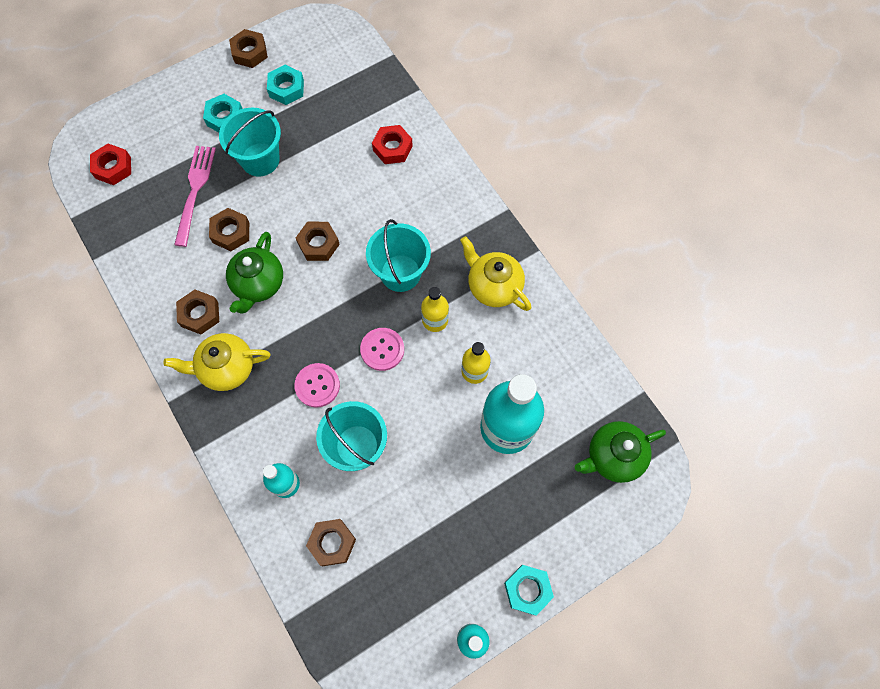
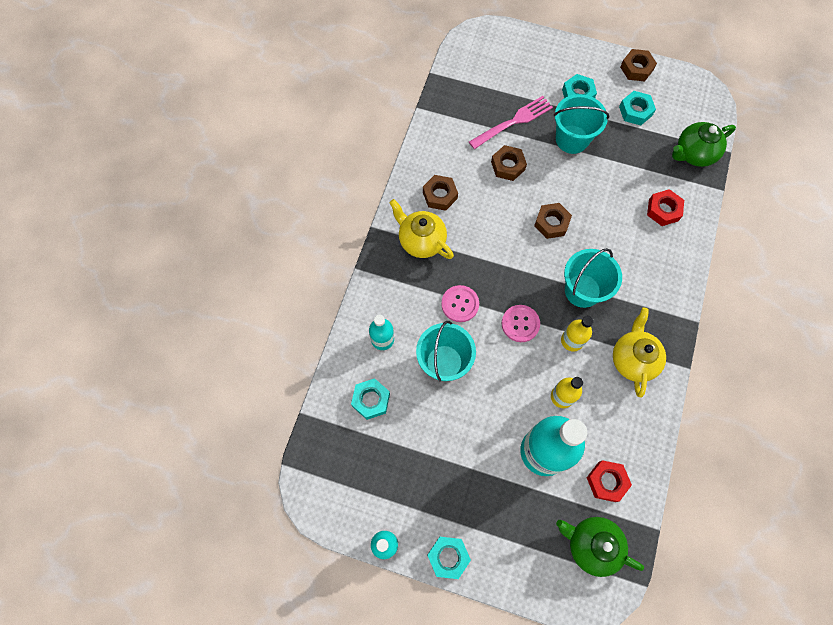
camera: 50 degrees right, 0 degrees up
(113, 167) = (482, 65): red nut -> red nut (607, 481)
(258, 284) = (491, 211): green teapot -> green teapot (694, 154)
(332, 543) = (371, 400): brown nut -> turquoise nut

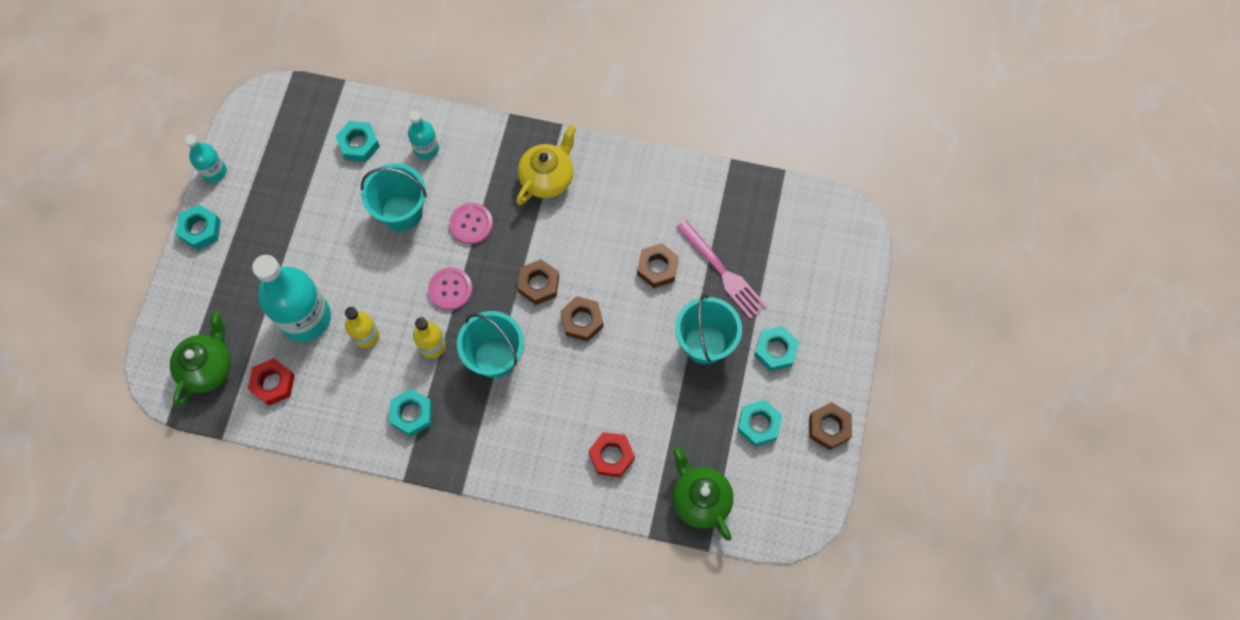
camera: 85 degrees right, 0 degrees up
(440, 195) = (609, 193): brown nut -> brown nut (539, 284)
(633, 359) = (412, 414): yellow teapot -> turquoise nut

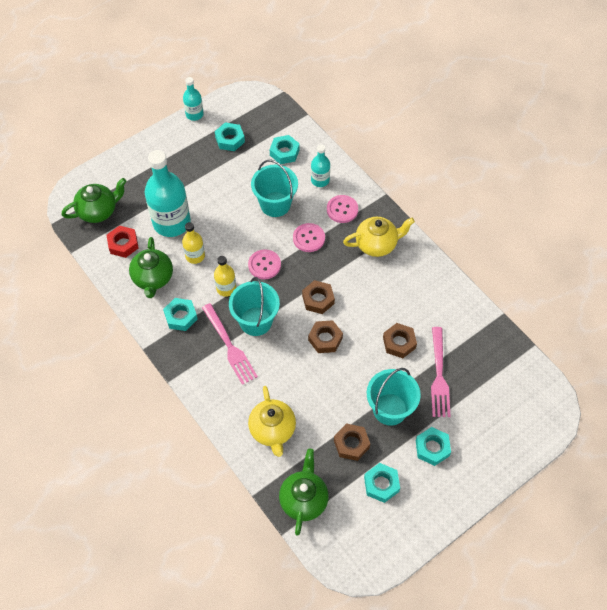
camera: 40 degrees right, 10 degrees down
(200, 229) = (160, 138): turquoise nut -> turquoise nut (230, 139)
(343, 396) = (153, 278): none -> green teapot
(479, 165) = (342, 210): none -> pink button
(491, 405) = (229, 346): none -> pink fork
(611, 456) = (272, 430): red nut -> yellow teapot
(829, 427) = (426, 523): brown nut -> brown nut (351, 444)

